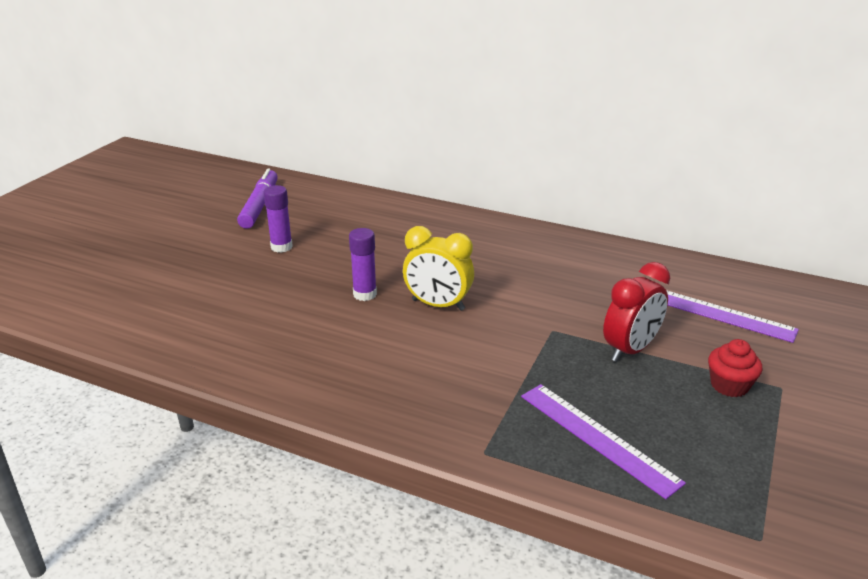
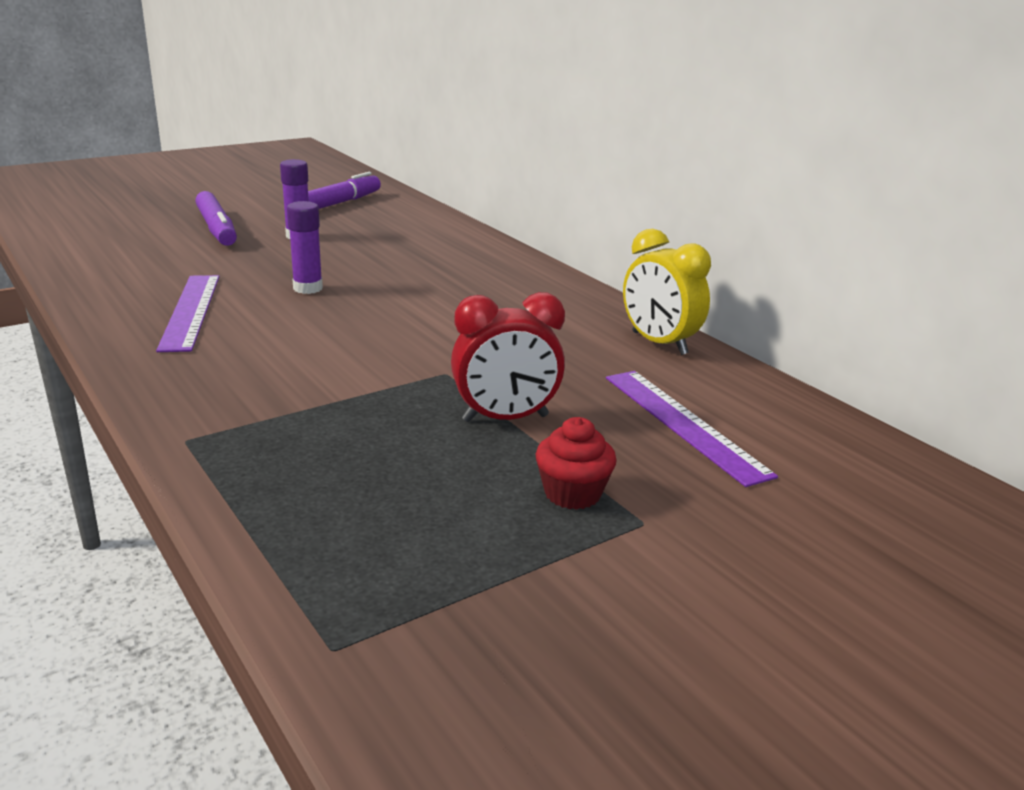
camera: 30 degrees right, 5 degrees down
(206, 261) = (217, 228): none -> purple marker
(438, 305) = (363, 316): yellow clock -> yellow clock (659, 343)
(597, 438) = (321, 475): purple ruler -> purple ruler (190, 311)

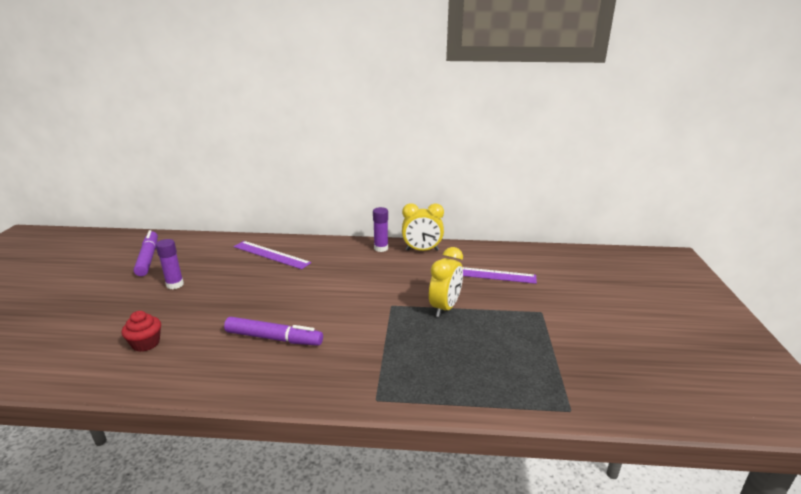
camera: 50 degrees left, 0 degrees up
(190, 311) = (225, 353): purple ruler -> purple ruler (271, 255)
(217, 228) = (115, 306): purple marker -> purple marker (274, 338)
(308, 288) = (251, 307): purple glue stick -> purple glue stick (381, 248)
(505, 418) = (445, 307): red clock -> yellow clock
(572, 493) = (512, 317): red cupcake -> red cupcake (146, 343)

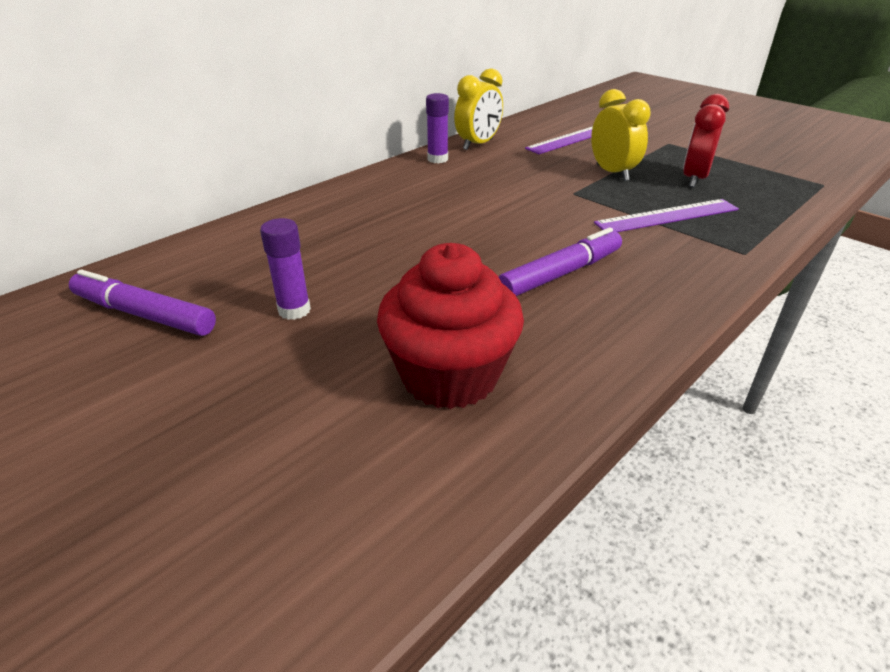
camera: 50 degrees left, 10 degrees up
(146, 343) = (449, 375): red cupcake -> red cupcake, size x2.01
(271, 255) = (333, 218): purple ruler -> purple ruler (667, 216)
(483, 343) = (694, 179): none -> red clock

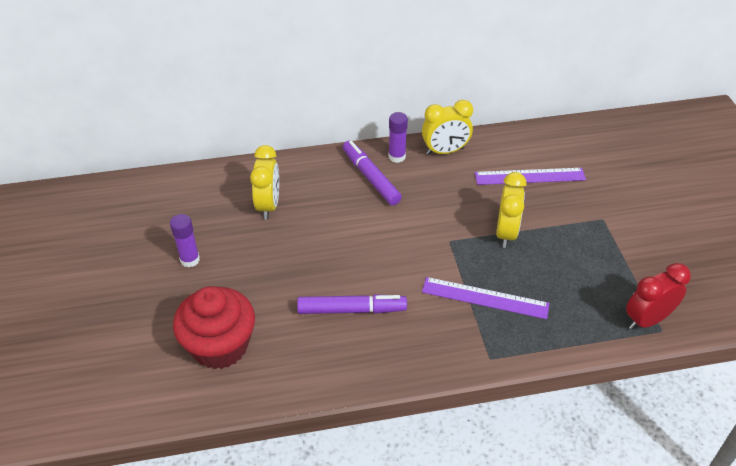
camera: 35 degrees right, 10 degrees up
(144, 314) = (124, 225): purple marker -> purple marker (371, 177)
(343, 230) = (268, 205): none -> yellow clock
(694, 179) = (561, 271): red clock -> red clock (647, 320)

